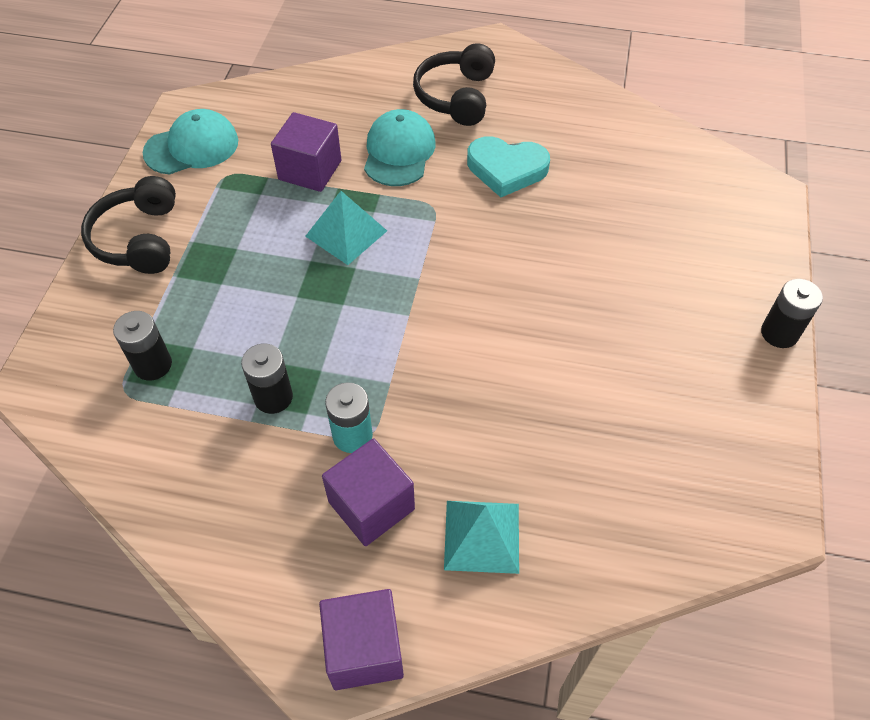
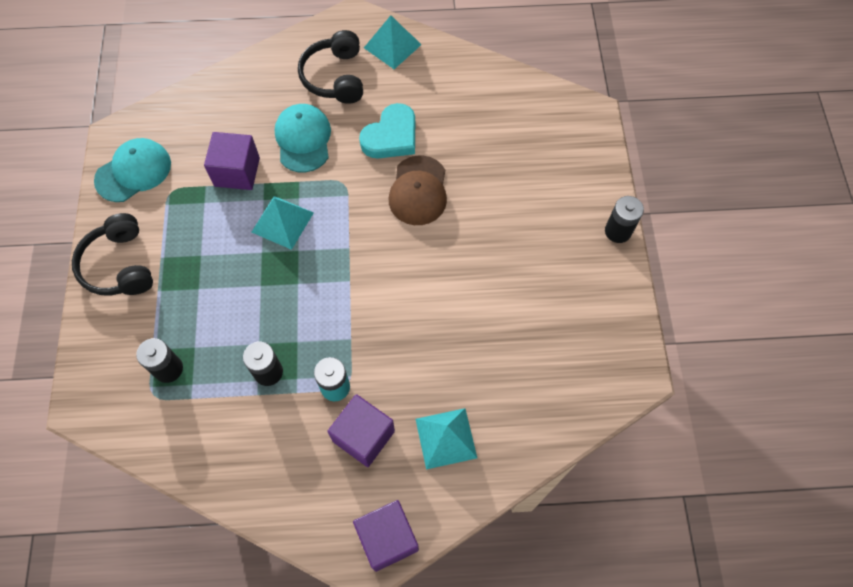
camera: 15 degrees left, 10 degrees up
(506, 169) = (391, 136): turquoise heart -> turquoise heart turned 45 degrees counterclockwise
(524, 233) = (418, 191): none -> brown cap
(534, 78) = (392, 46): none -> turquoise pyramid

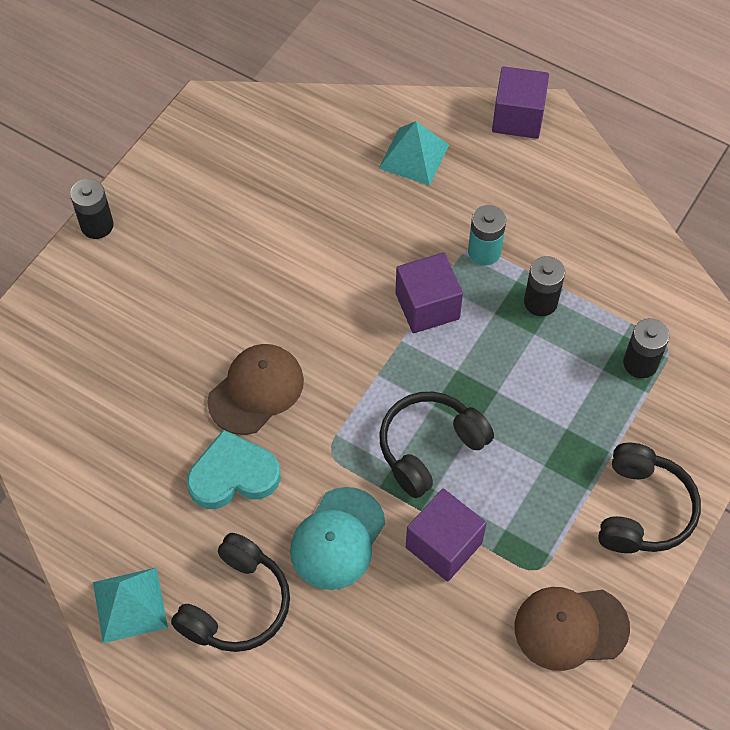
camera: 145 degrees left, 5 degrees down
(133, 172) = (570, 627): turquoise cap -> brown cap
(282, 222) = (429, 448): turquoise pyramid -> black headphones
(363, 436) = (485, 198): purple cube -> purple cube (427, 306)

